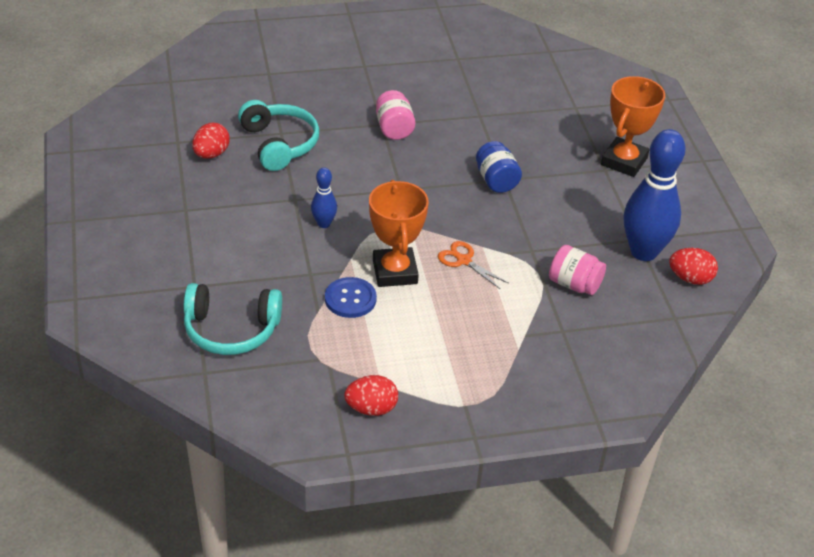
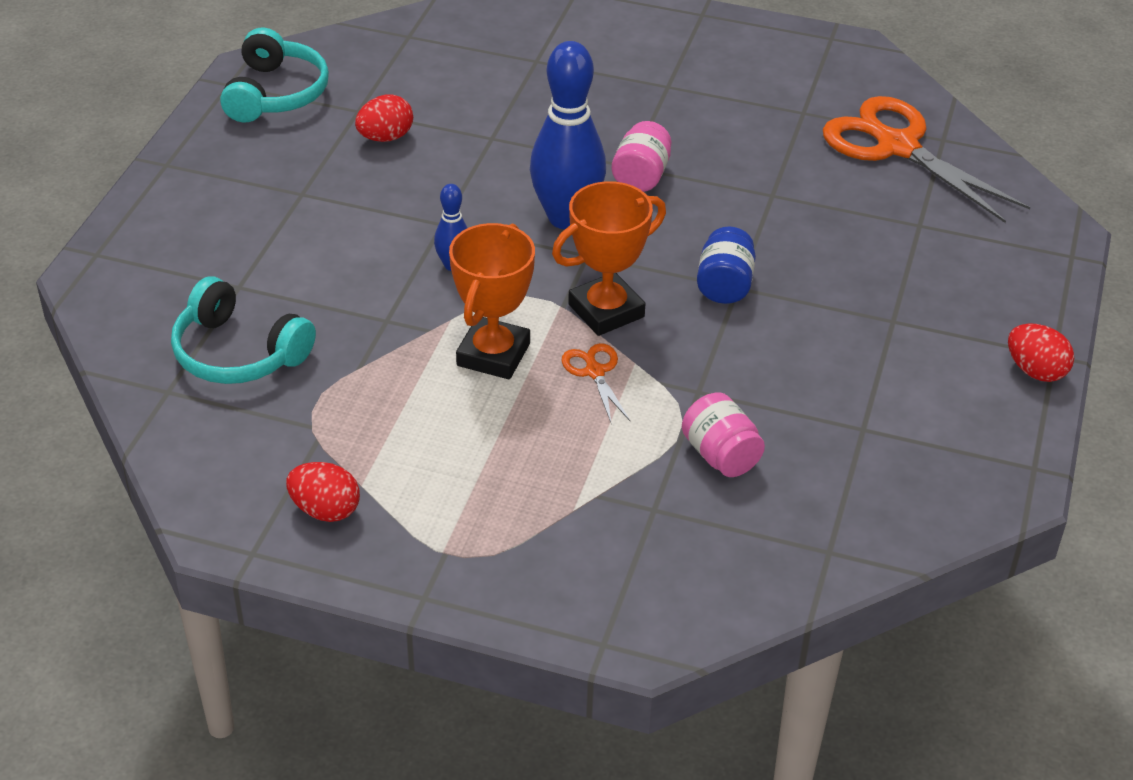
camera: 30 degrees right, 0 degrees up
(279, 144) = (478, 150): turquoise headphones -> turquoise headphones (276, 93)
(350, 299) = (410, 368): blue button -> none
(527, 63) = (897, 147): none -> orange scissors
(624, 161) = (930, 318): orange trophy -> orange trophy (606, 311)
(644, 252) = (857, 448): blue bowling pin -> blue bowling pin (566, 218)
(690, 278) = (896, 508): red egg -> red egg (1035, 371)

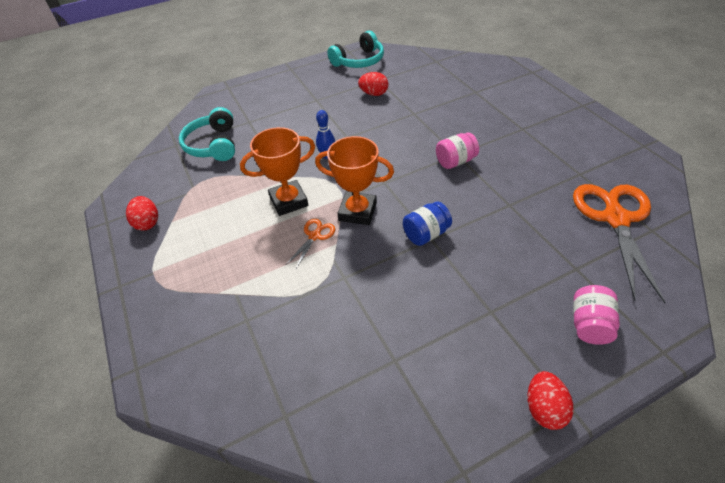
camera: 50 degrees right, 5 degrees up
(566, 218) = (398, 161): blue bowling pin -> none
(720, 455) = (309, 317): pink jar -> pink jar (589, 324)

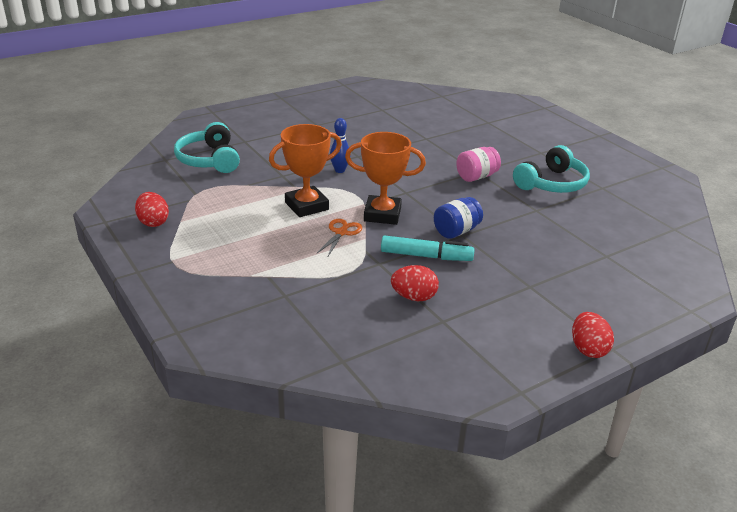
camera: 10 degrees left, 15 degrees down
(359, 61) = (357, 93): turquoise headphones -> turquoise headphones (552, 184)
(374, 94) = (379, 121): red egg -> red egg (414, 297)
(391, 268) = (426, 256): none -> turquoise marker
(589, 324) = (623, 293): pink jar -> none
(615, 219) = (639, 220): orange scissors -> none

